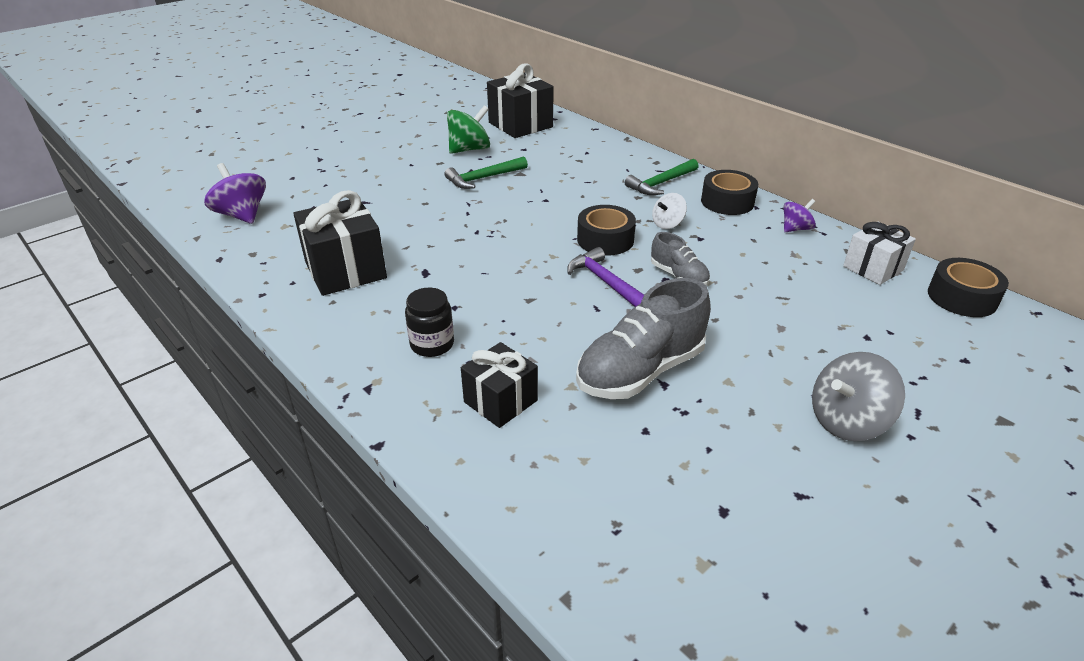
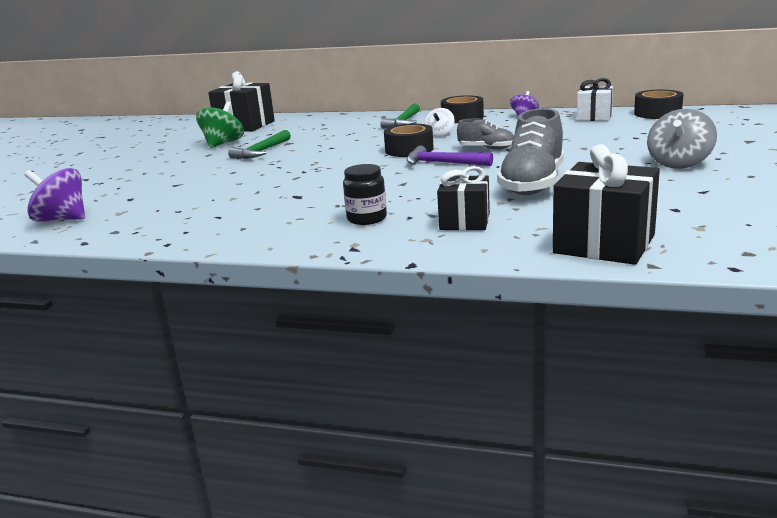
camera: 30 degrees left, 15 degrees down
(345, 270) = (224, 213): black gift -> black gift (604, 244)

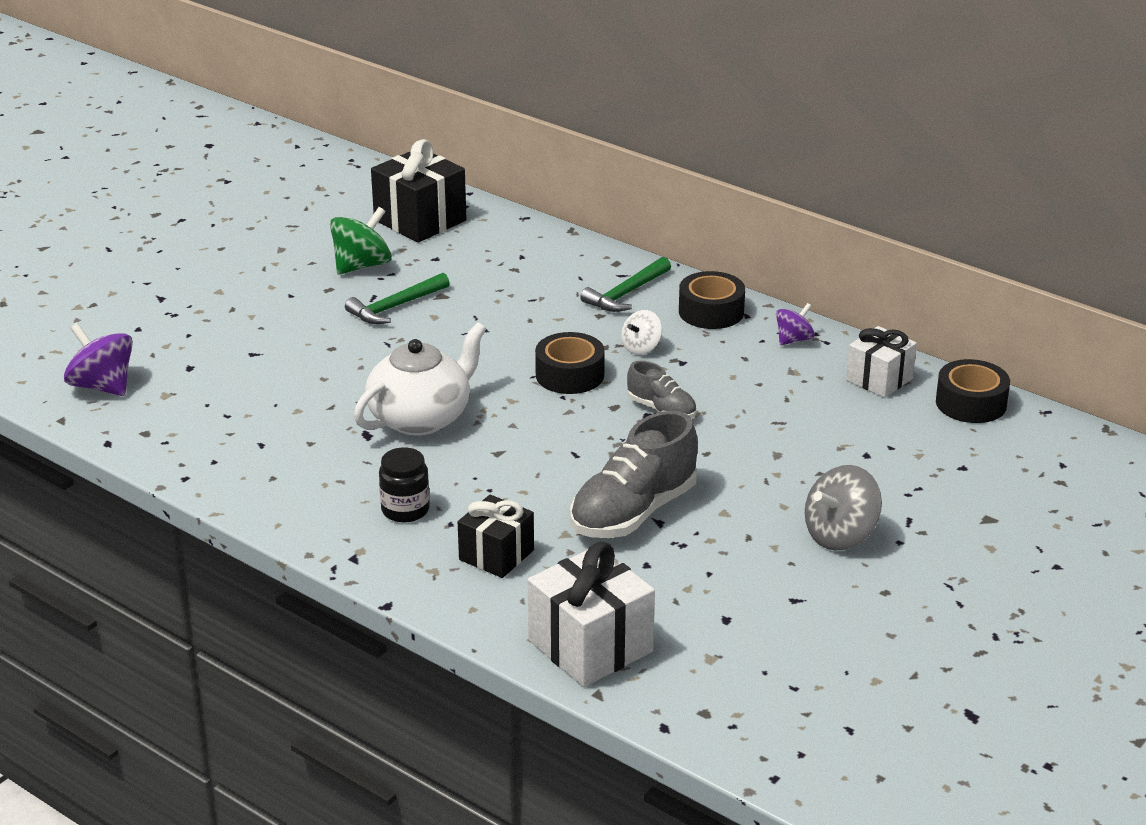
camera: 20 degrees right, 10 degrees up
(329, 182) = (421, 418): none -> white teapot
(443, 163) = (580, 425): purple hammer -> none
(604, 244) = (590, 646): black gift -> white gift

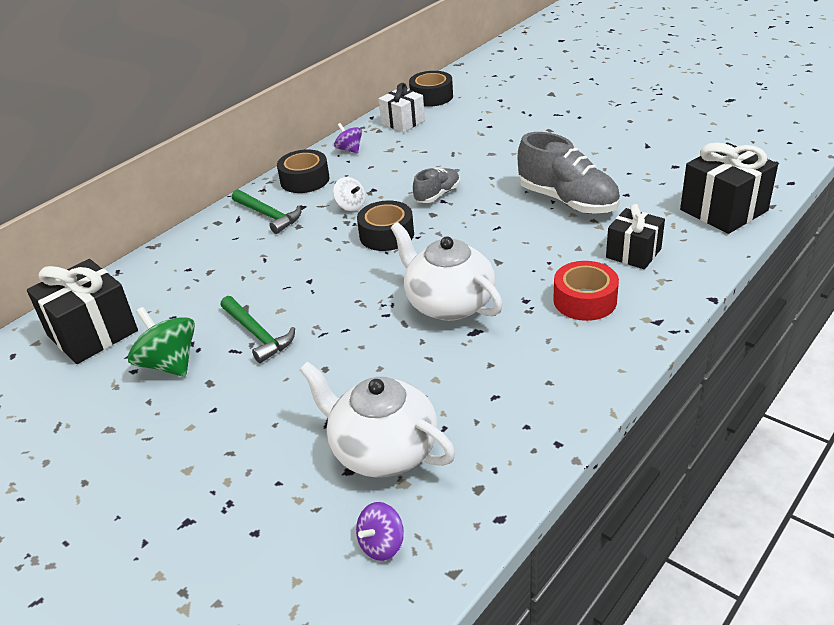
camera: 85 degrees left, 5 degrees up
(102, 386) = (382, 544): purple spinning top -> purple spinning top, size x0.60
(208, 383) = (383, 450): none -> white teapot
(405, 510) = (585, 300): black jar -> red tape
(590, 646) = (723, 210): white gift -> black gift
(840, 535) = (577, 133): grey spinning top -> none

